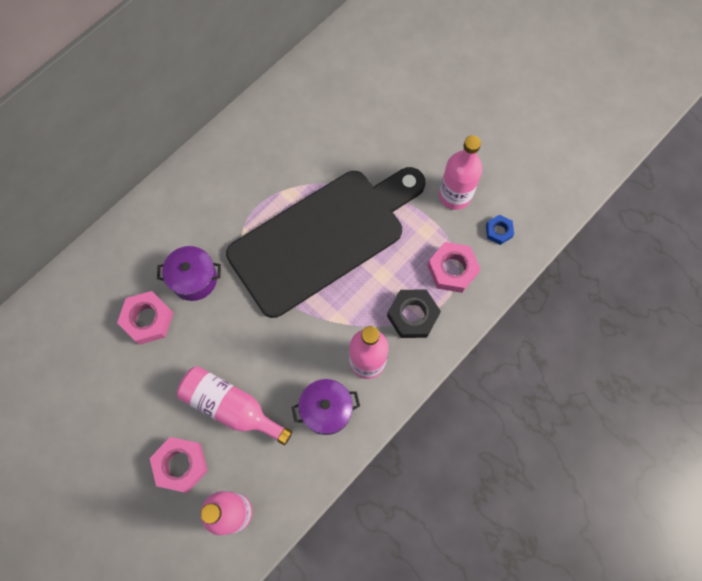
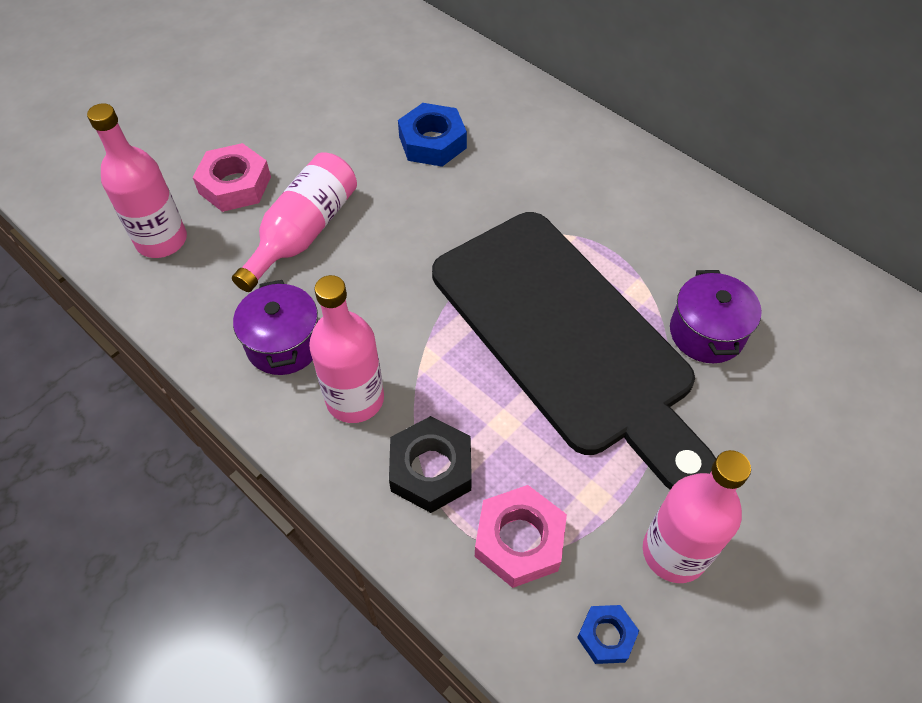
camera: 90 degrees right, 15 degrees down
(148, 319) = (432, 142): pink nut -> blue nut
(194, 279) = (491, 185): purple pot -> purple pot (706, 333)

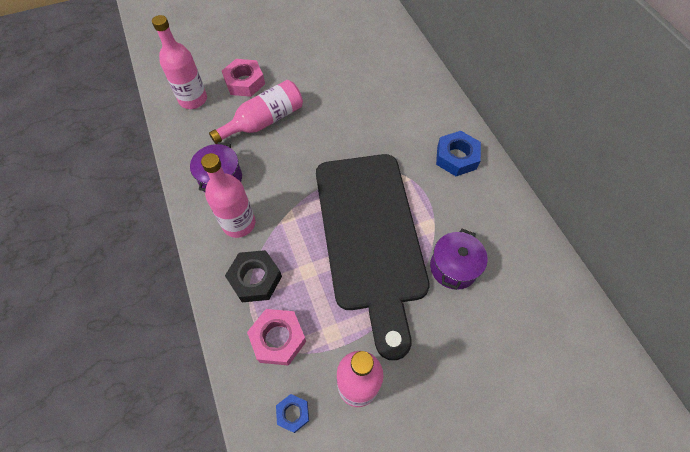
camera: 25 degrees right, 5 degrees up
(432, 142) = (361, 94): blue nut -> blue nut (456, 157)

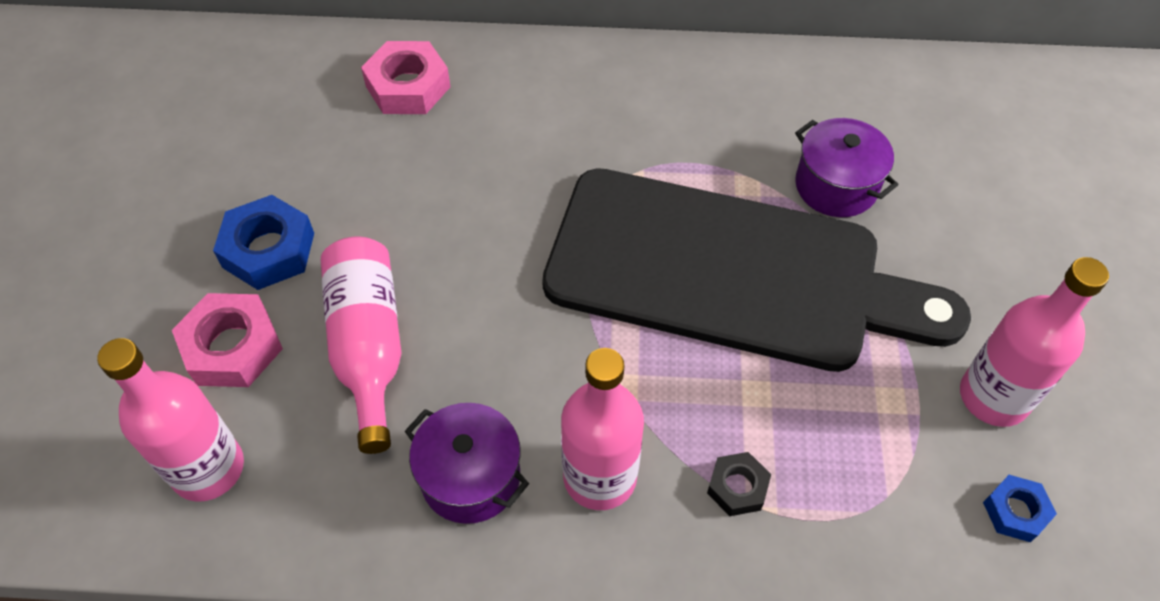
camera: 65 degrees left, 5 degrees down
(255, 279) = (737, 487): black nut -> black nut, size x0.58
(278, 338) = (873, 488): pink nut -> pink nut (408, 86)
(456, 157) = (634, 92): blue nut -> blue nut (269, 250)

